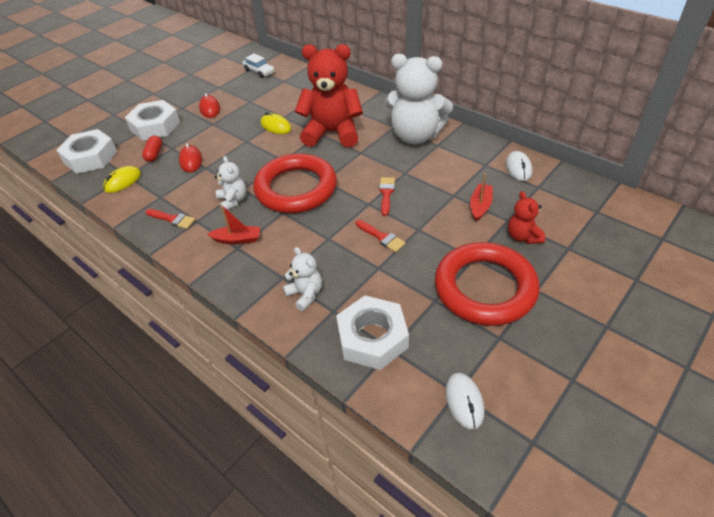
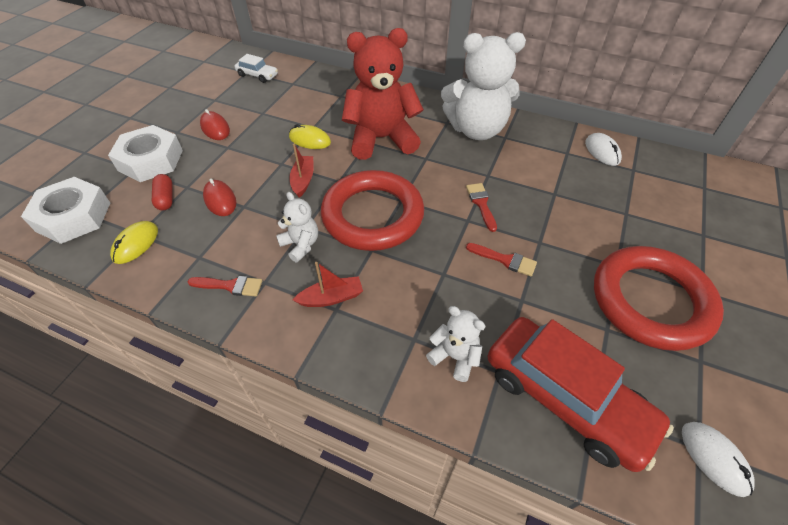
camera: 20 degrees left, 5 degrees up
(372, 338) = (565, 398): white nut -> red car
(480, 206) = (589, 202): red boat -> red boat (303, 180)
(523, 236) = (652, 230): red teddy bear -> none

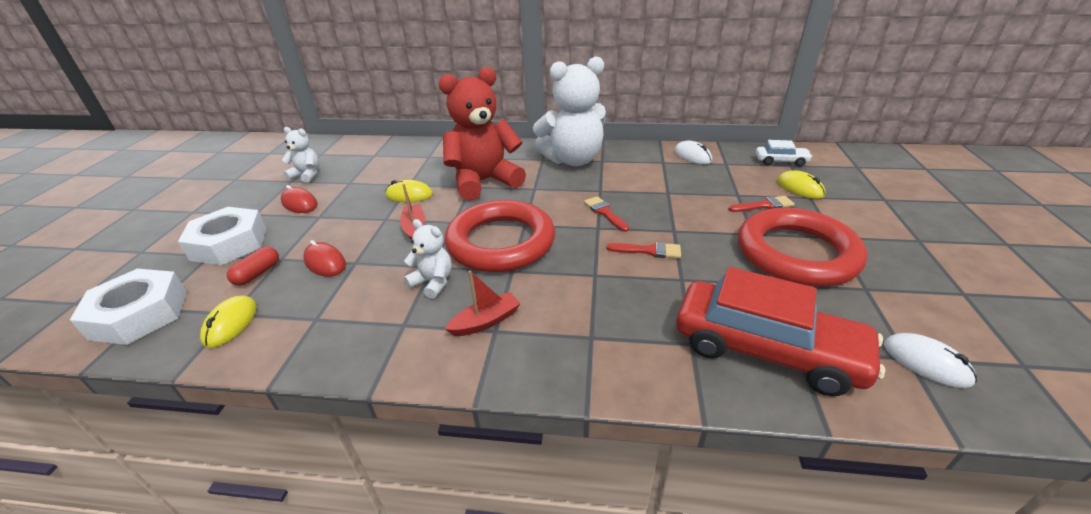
camera: 15 degrees left, 15 degrees down
(165, 198) = (257, 274): red capsule -> red capsule turned 60 degrees clockwise
(230, 286) = (363, 337): red brush -> red brush (764, 205)
(257, 75) = (333, 155): white car -> white car (781, 161)
(454, 357) = (640, 342): white teddy bear -> white teddy bear (307, 175)
(698, 221) = (800, 188): none -> yellow mouse

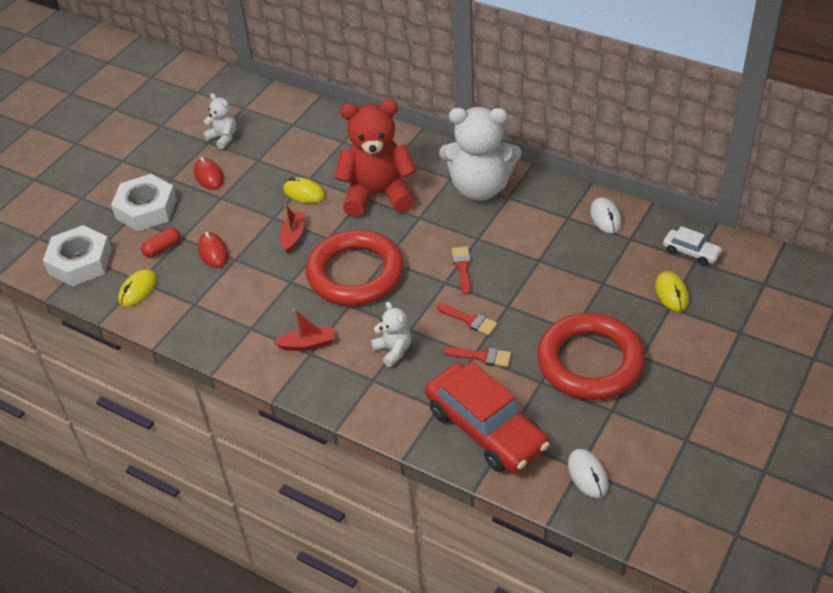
camera: 25 degrees right, 10 degrees up
(433, 282) = (285, 297): white teddy bear -> white teddy bear (393, 350)
(764, 205) = (614, 303): red brush -> red brush (482, 356)

